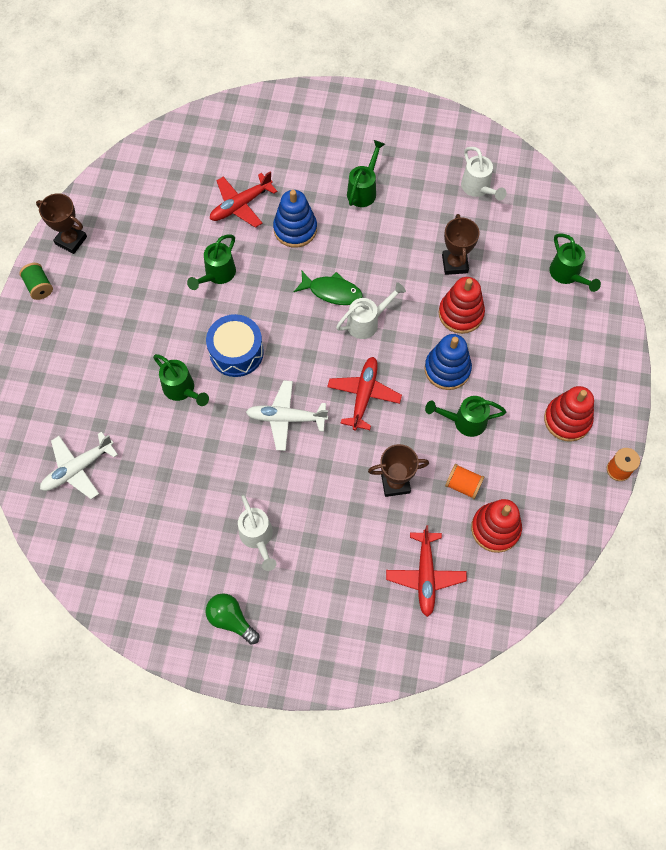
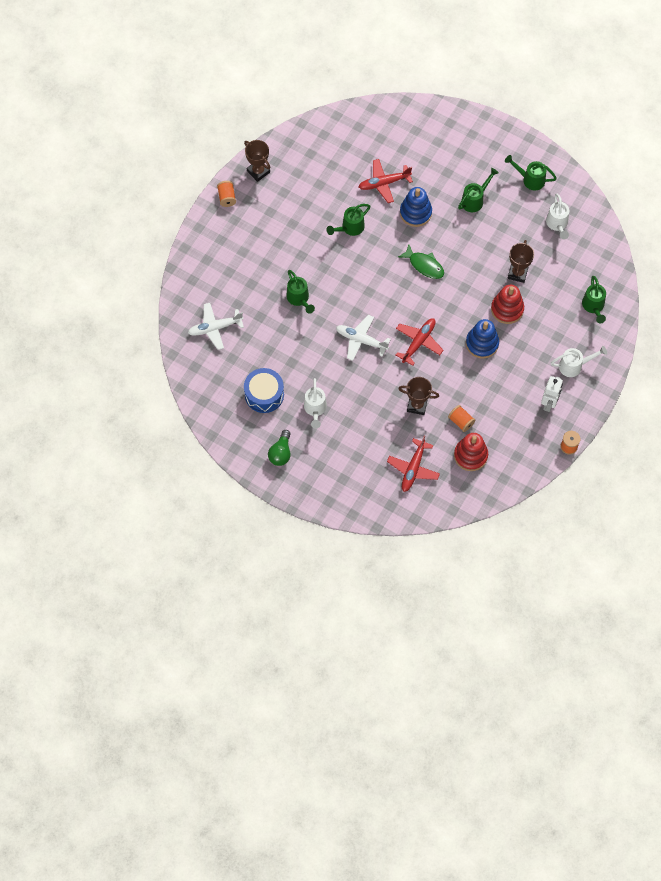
camera: 20 degrees right, 0 degrees up
(39, 287) = (227, 197): green spool -> orange spool
(231, 619) = (281, 453): green light bulb -> green light bulb turned 135 degrees counterclockwise
(236, 352) = (344, 285): blue drum -> blue drum (264, 394)
(367, 322) = (440, 294): white watering can -> white watering can (574, 366)
(464, 421) = (479, 381): green watering can -> green watering can (530, 179)
(567, 420) = (549, 403): red stacking toy -> white robot

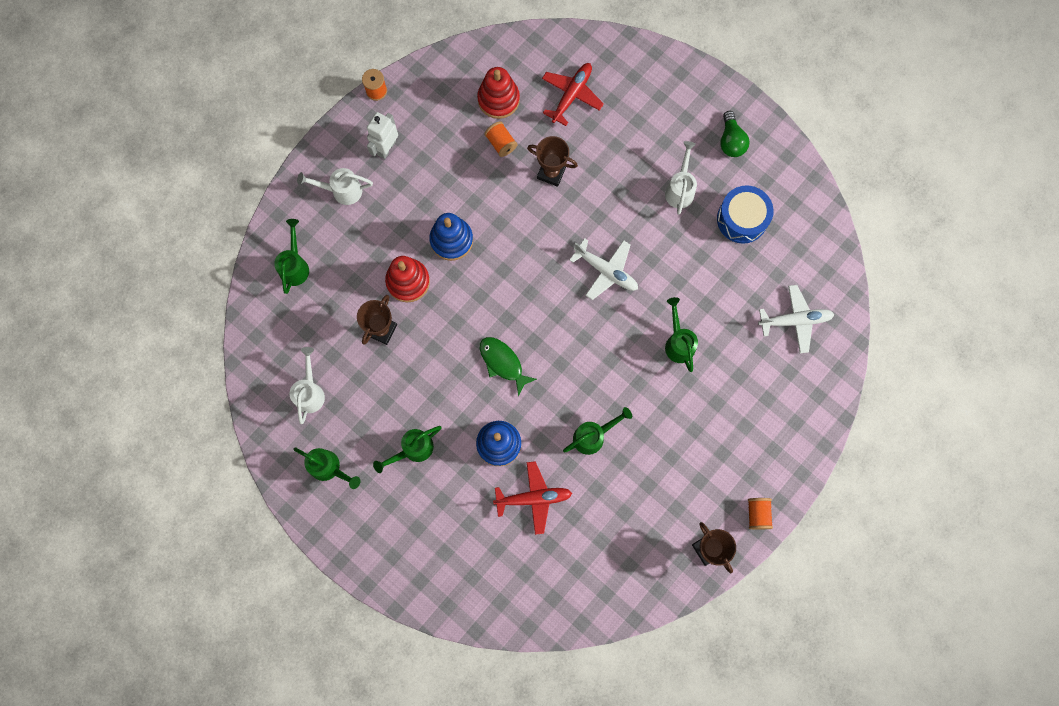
camera: 170 degrees left, 10 degrees up
(281, 453) = (731, 141): green light bulb -> green light bulb turned 150 degrees clockwise
(418, 342) = (532, 255): red plane -> none

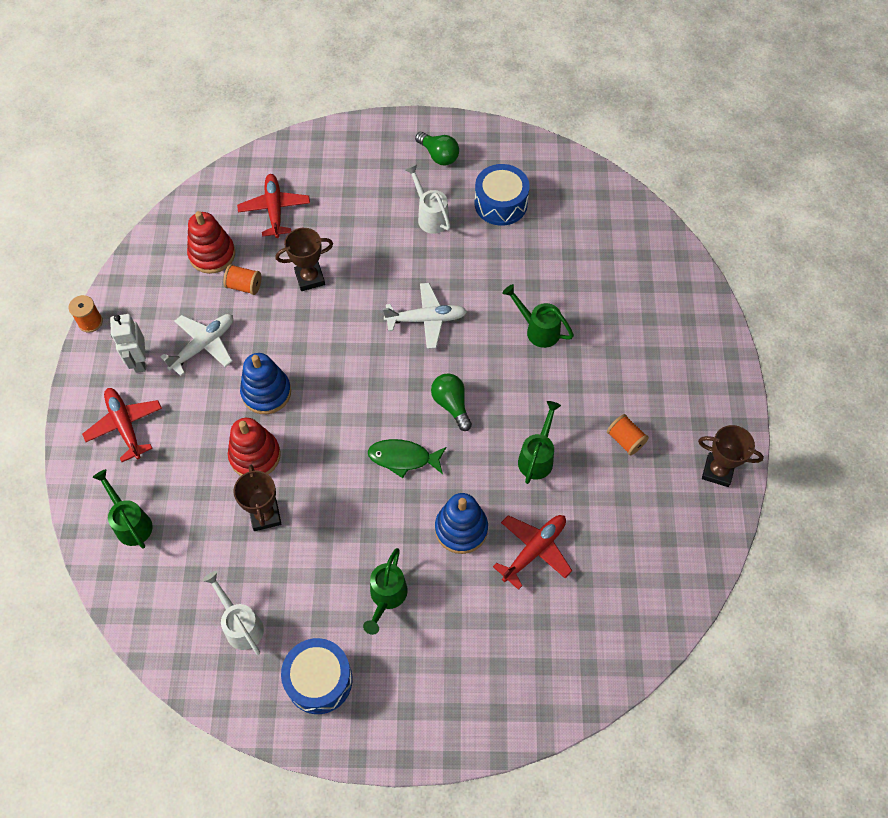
camera: 40 degrees left, 15 degrees down
(329, 468) = (319, 680): green watering can -> blue drum
(342, 191) = (125, 425): white watering can -> red plane
(568, 350) = (451, 404): none -> green light bulb
(757, 514) = (728, 412): orange spool -> orange spool (625, 440)
(795, 320) = (613, 246): white plane -> white plane (203, 345)

